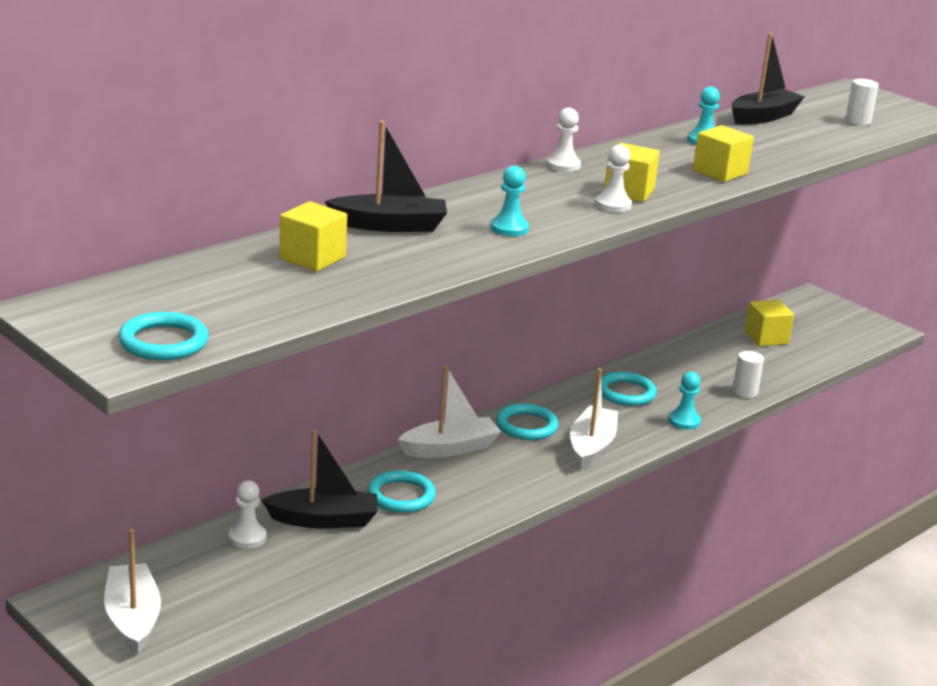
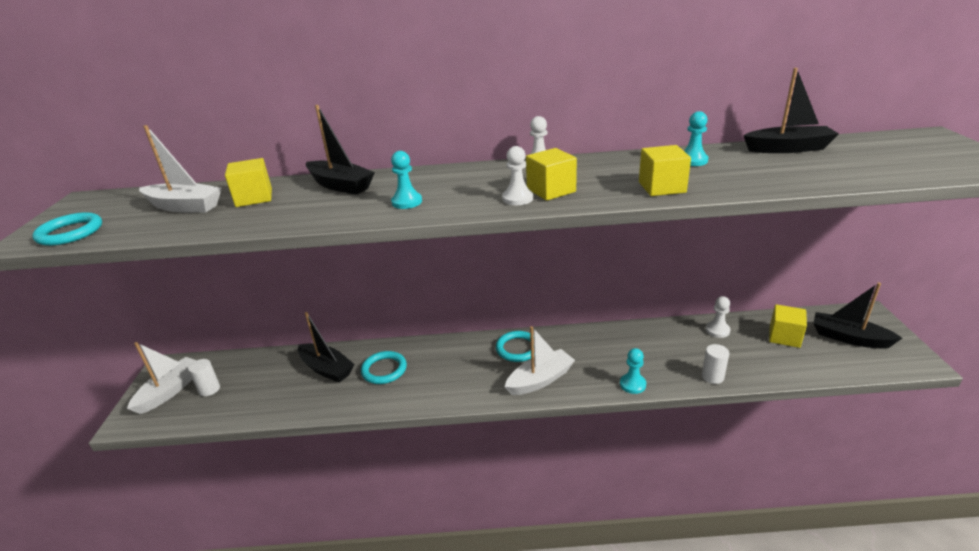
camera: 45 degrees right, 5 degrees up
(247, 537) = (280, 364): white pawn -> white pawn (717, 330)
(449, 448) = (452, 348): white boat -> white boat (184, 207)
(626, 393) = (615, 347): turquoise ring -> none
(818, 324) = (849, 338): none -> black boat
(858, 121) = (892, 163): white cylinder -> white cylinder (209, 389)

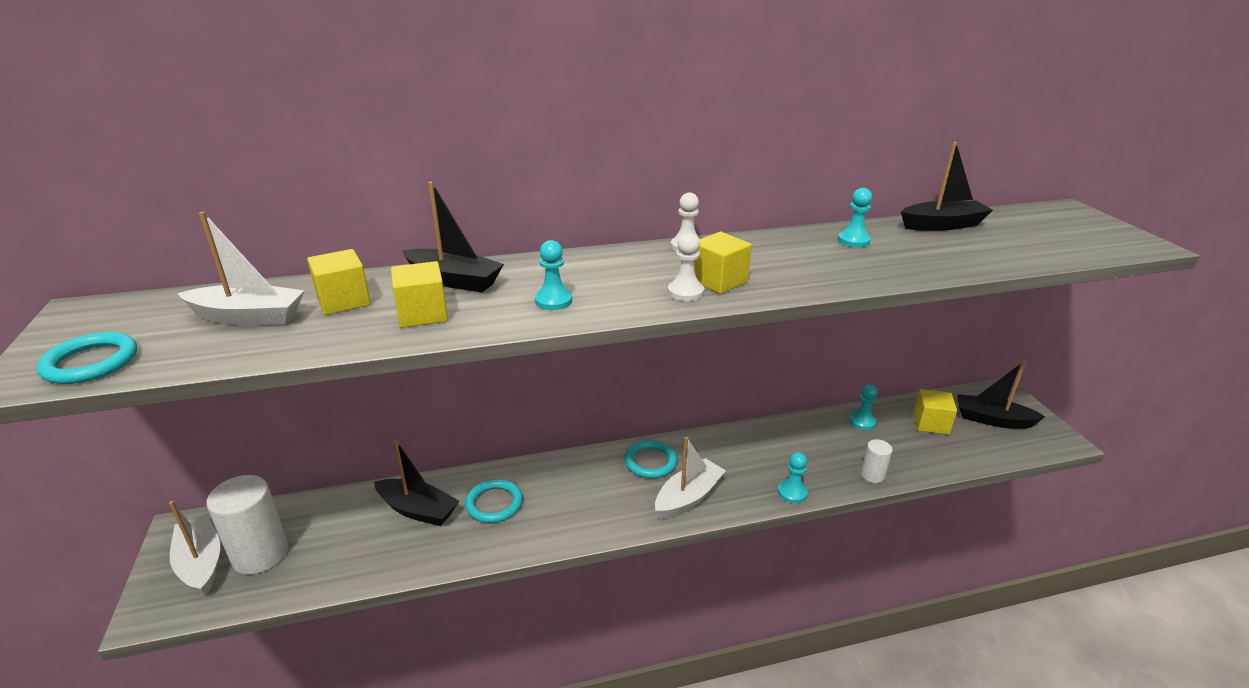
camera: 15 degrees left, 0 degrees up
(170, 391) = (201, 562): white boat -> white boat turned 45 degrees counterclockwise
(209, 389) = (260, 554): white cylinder -> white cylinder, size x1.94
(662, 187) = (837, 274): yellow cube -> yellow cube (422, 314)
(717, 330) = (862, 422): white pawn -> turquoise pawn

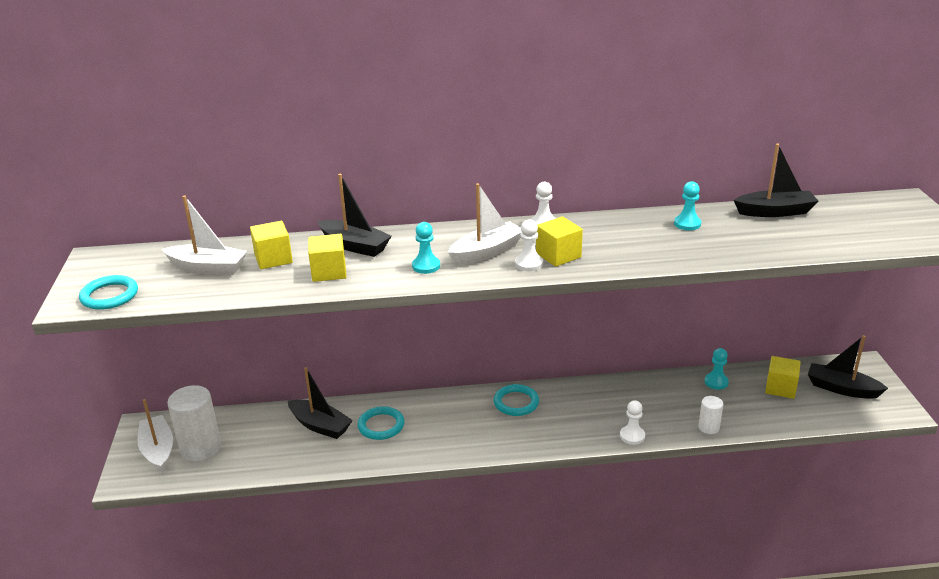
camera: 10 degrees right, 0 degrees up
(688, 497) = (541, 433): white boat -> white boat (486, 252)
(792, 492) = (632, 436): turquoise pawn -> white pawn

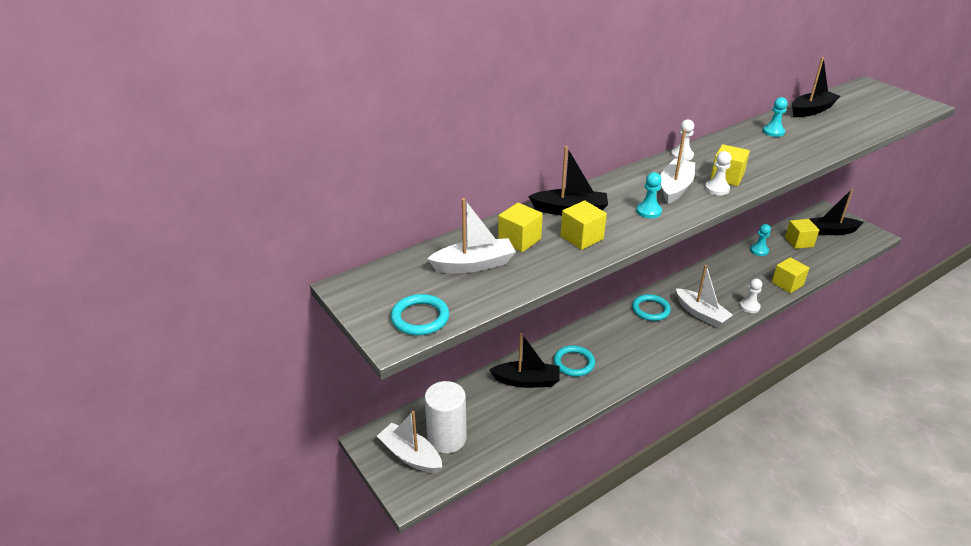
camera: 30 degrees left, 5 degrees up
(567, 425) = (701, 314): none -> white boat
(708, 427) = (787, 284): white cylinder -> yellow cube

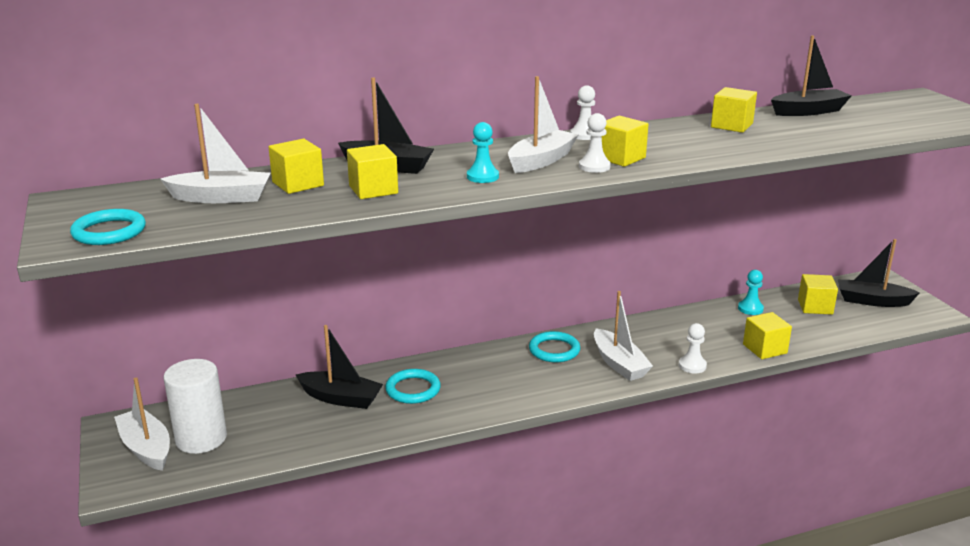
camera: 15 degrees right, 10 degrees down
(773, 132) = (731, 125): turquoise pawn -> yellow cube

